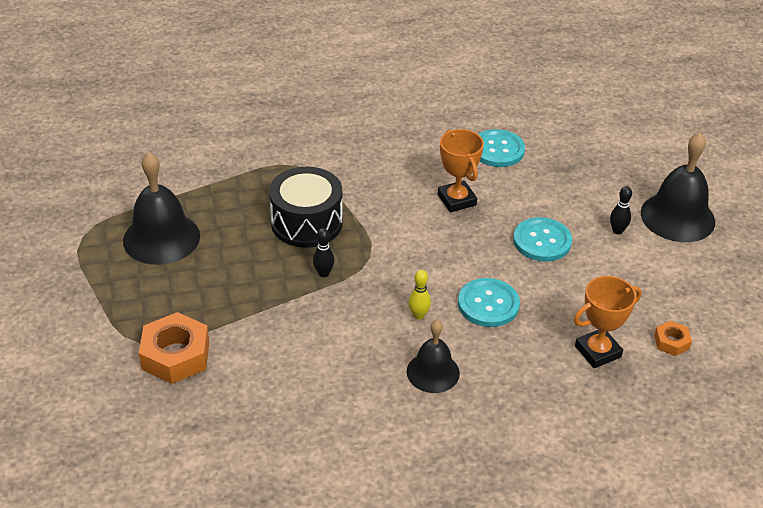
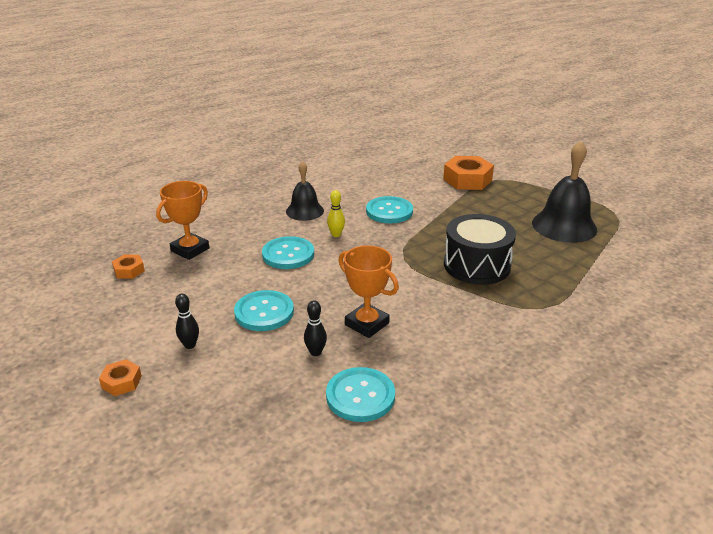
camera: 155 degrees right, 10 degrees down
(324, 273) = (426, 238): black bowling pin -> black bowling pin (315, 352)
(329, 331) = (389, 211): none -> turquoise button
(677, 217) = (121, 382): black bell -> orange nut

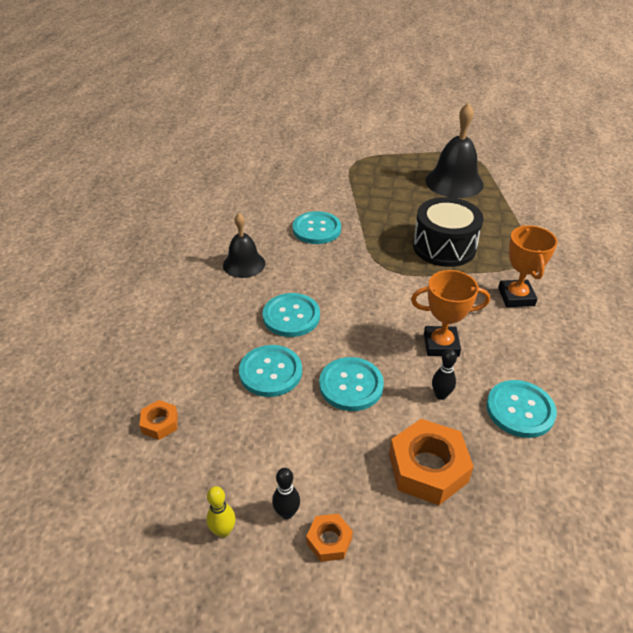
camera: 40 degrees left, 10 degrees up
(190, 250) = (191, 363): orange trophy -> orange trophy (516, 297)
(190, 345) = (335, 459): black bowling pin -> black bowling pin (287, 513)
(227, 278) = (270, 372): none -> turquoise button
(336, 234) = (304, 274): yellow bowling pin -> yellow bowling pin (223, 531)
(467, 180) = (336, 170): orange nut -> orange nut (428, 468)

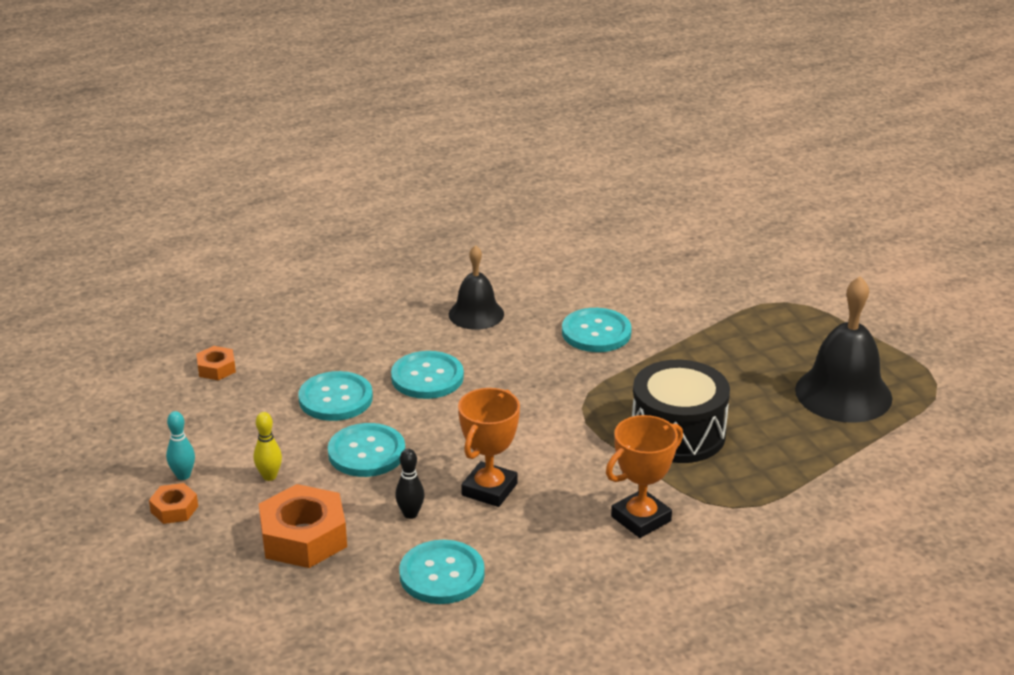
camera: 55 degrees right, 10 degrees down
(223, 531) = (138, 451): yellow bowling pin -> yellow bowling pin (269, 476)
(287, 513) = (183, 475): black bowling pin -> turquoise bowling pin
(441, 345) = (489, 489): orange trophy -> orange trophy turned 60 degrees clockwise

